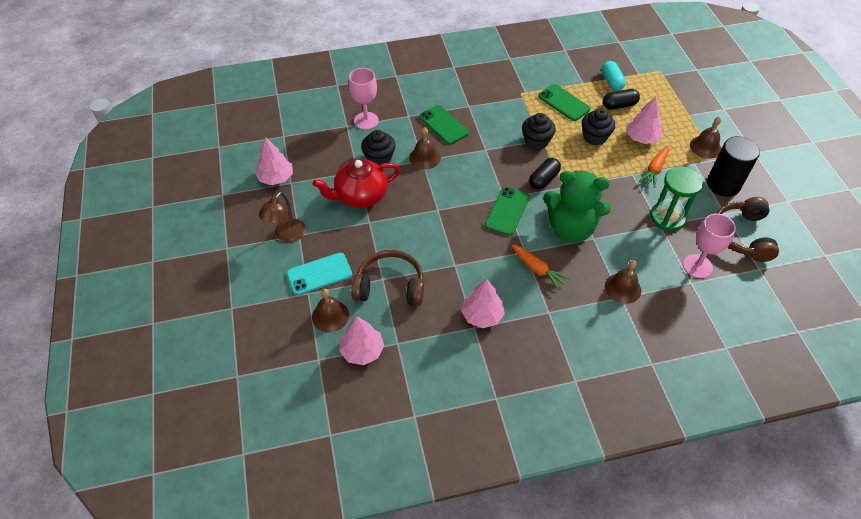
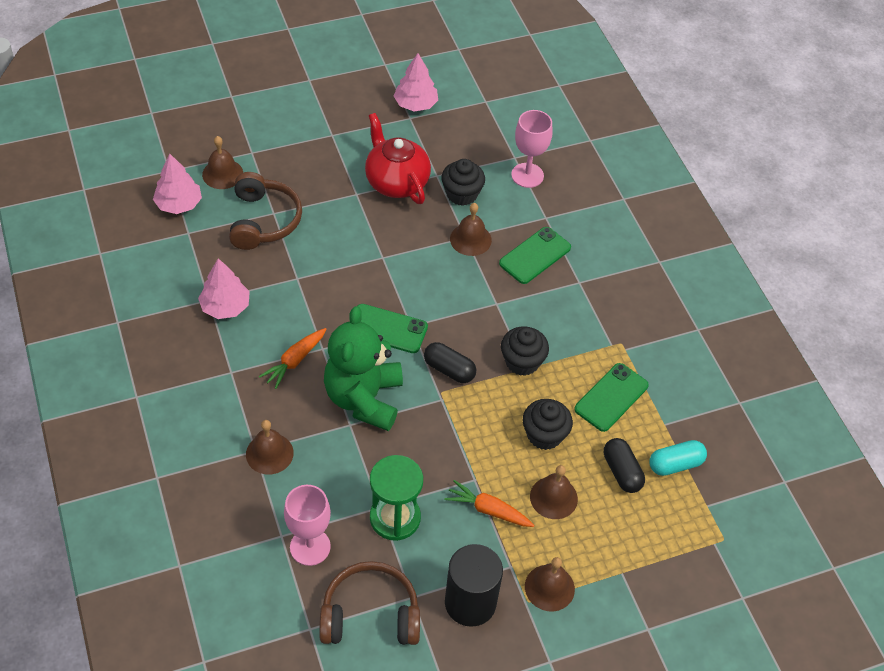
camera: 80 degrees right, 0 degrees up
(287, 235) = (330, 125): brown lamp -> none
(319, 274) = (278, 158): turquoise phone -> none
(641, 138) = (553, 497): pink tree -> brown bell

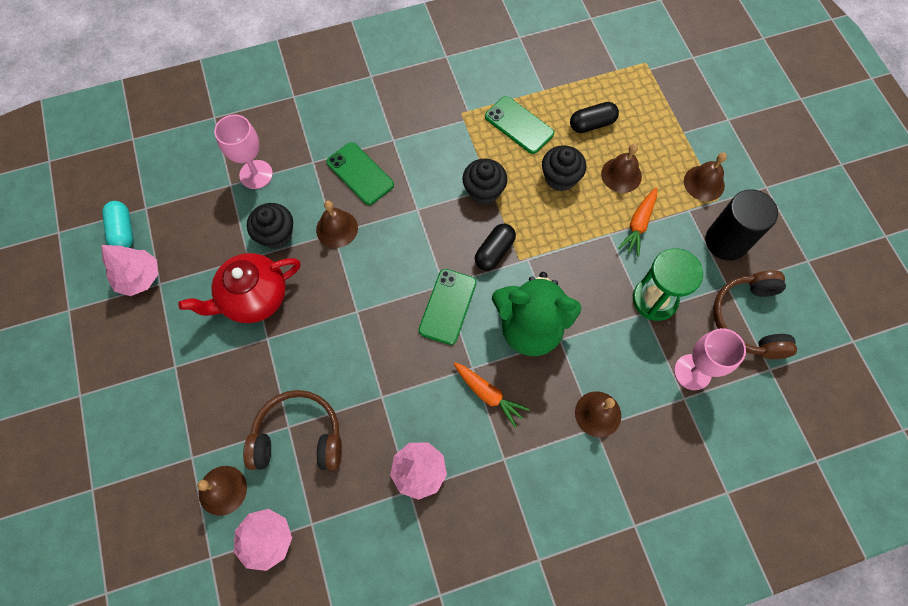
camera: 85 degrees left, 15 degrees up
(675, 464) = (581, 86): turquoise capsule -> turquoise capsule (123, 231)

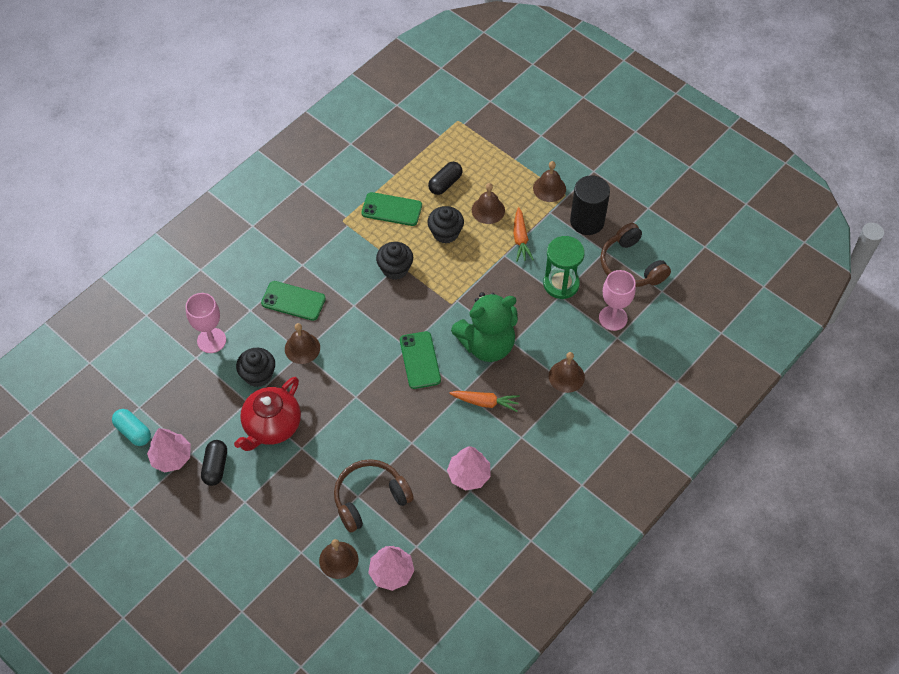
camera: 30 degrees left, 10 degrees down
(494, 252) = (430, 307): black capsule -> black capsule (215, 467)

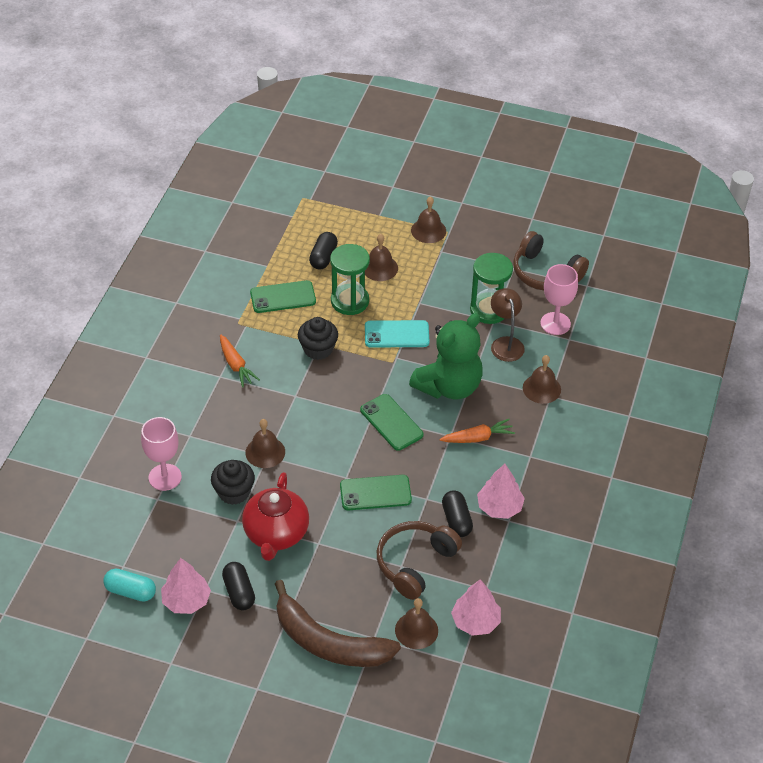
camera: 25 degrees left, 10 degrees down
(262, 541) = (328, 642): none -> brown banana
(293, 301) = (230, 412): green phone -> green phone (375, 493)
(426, 472) = (456, 520): none -> black capsule
(445, 233) = (350, 301): black cupcake -> green hourglass
(468, 279) = (396, 334): none -> turquoise phone
(520, 239) = (427, 283): orange carrot -> orange carrot (236, 365)
(558, 321) = (505, 343): none -> brown lamp
(587, 221) = (481, 248): black cylinder -> none

